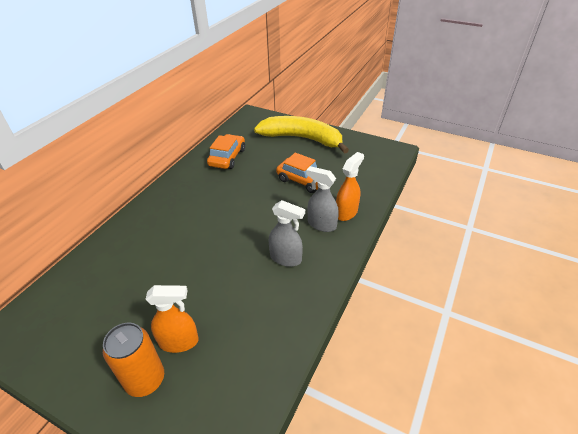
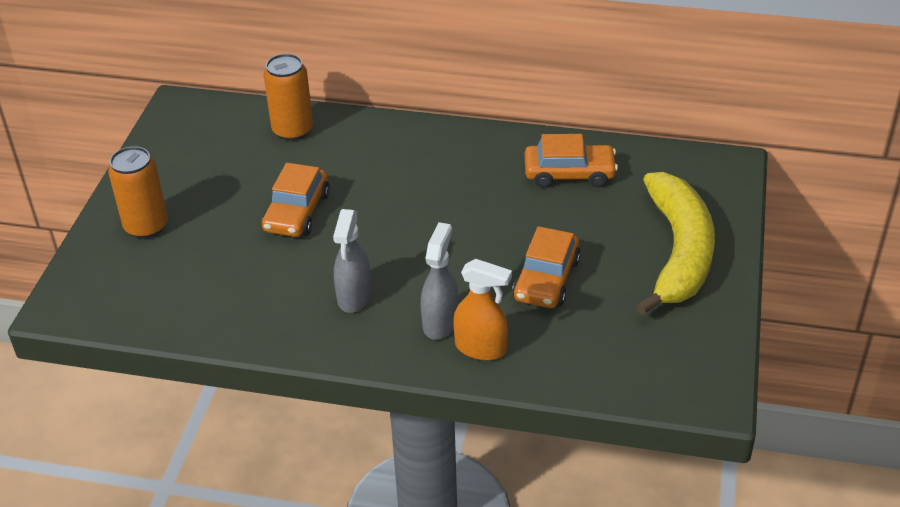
camera: 75 degrees right, 0 degrees up
(97, 265) = (292, 130): none -> orange can
(179, 341) = (197, 236): orange spray bottle -> none
(189, 275) = (297, 212): none -> orange car

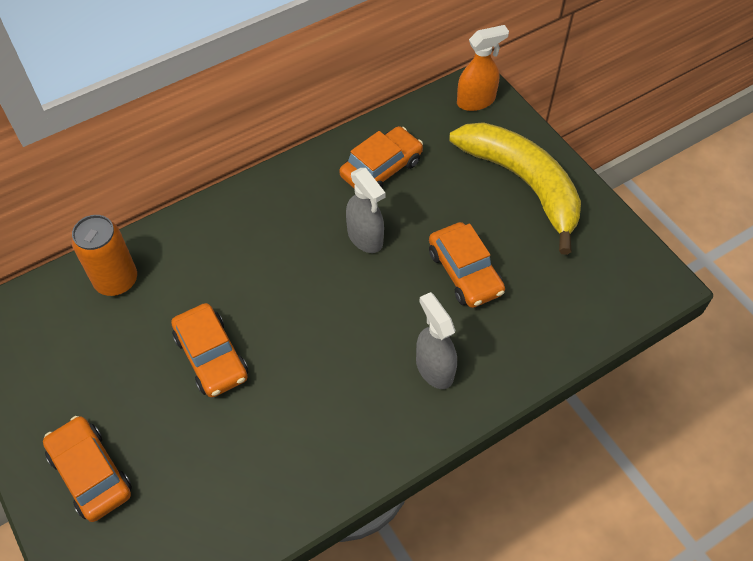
camera: 45 degrees left, 15 degrees up
(146, 226) = (90, 473): orange can -> orange car
(354, 297) = (347, 398): grey spray bottle -> grey spray bottle (365, 237)
(481, 348) = (486, 367): orange spray bottle -> orange spray bottle (476, 101)

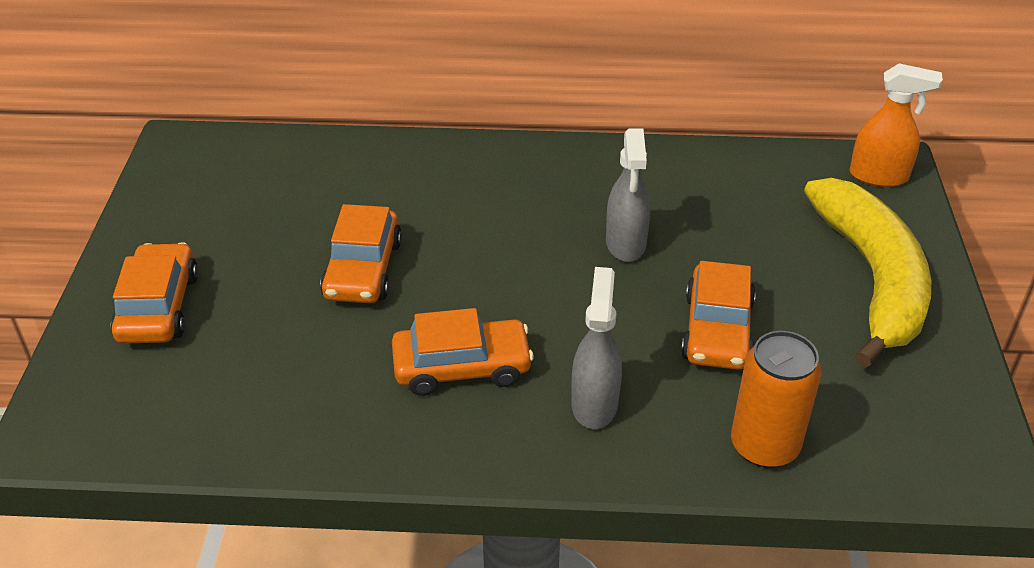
camera: 35 degrees right, 15 degrees down
(116, 280) = (334, 164): orange can -> orange can (764, 446)
(381, 168) = (702, 190): orange car -> orange car (462, 367)

